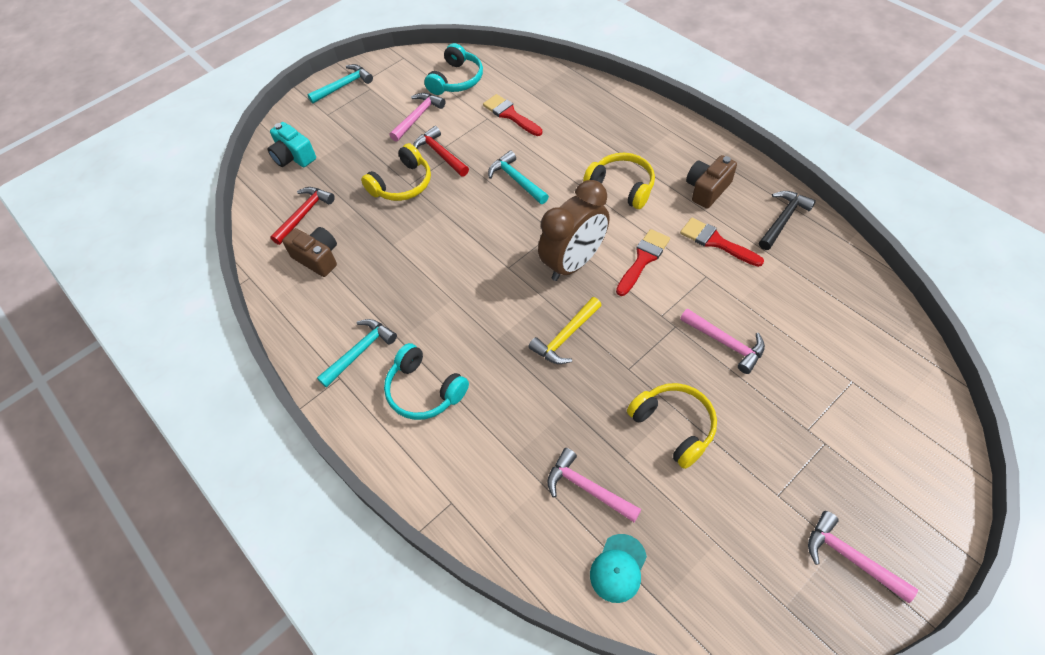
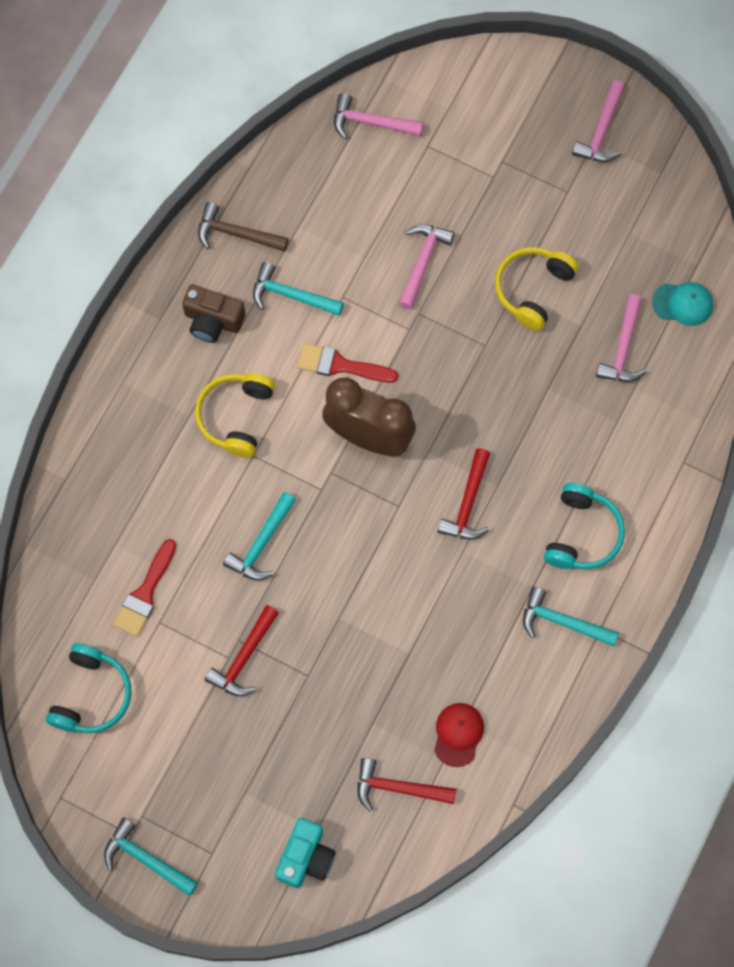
camera: 115 degrees left, 15 degrees up
(318, 258) = (458, 734): brown camera -> red cap
(402, 184) = (310, 684): yellow headphones -> none
(418, 117) = (182, 718): pink hammer -> pink hammer (371, 123)
(456, 80) = (92, 695): turquoise headphones -> turquoise headphones turned 105 degrees clockwise
(489, 314) = (468, 503): none -> red hammer
(565, 337) = (469, 416): yellow hammer -> none
(716, 242) = (291, 295): red brush -> turquoise hammer
(783, 219) = (236, 234): black hammer -> brown hammer

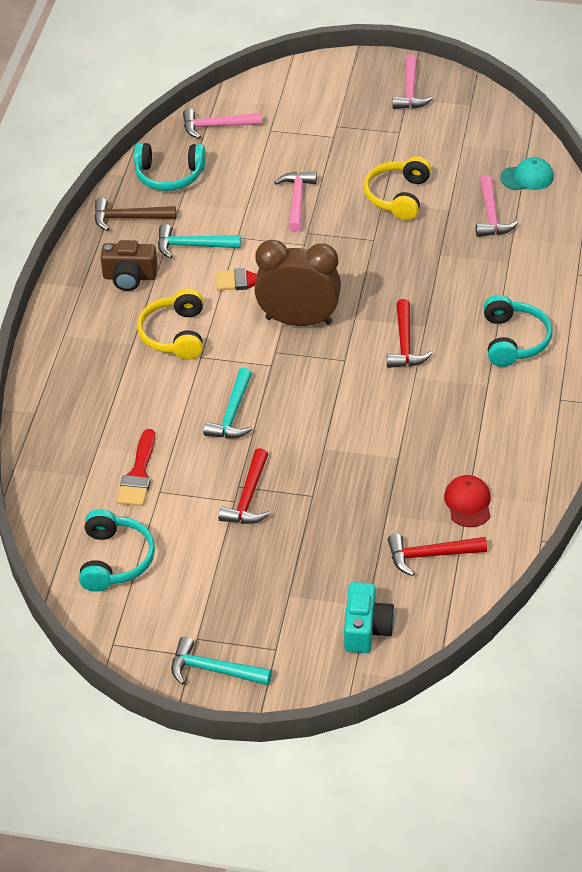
camera: 15 degrees left, 25 degrees down
(297, 183) = (169, 176): none -> turquoise headphones
(562, 622) = (524, 402): turquoise hammer -> none

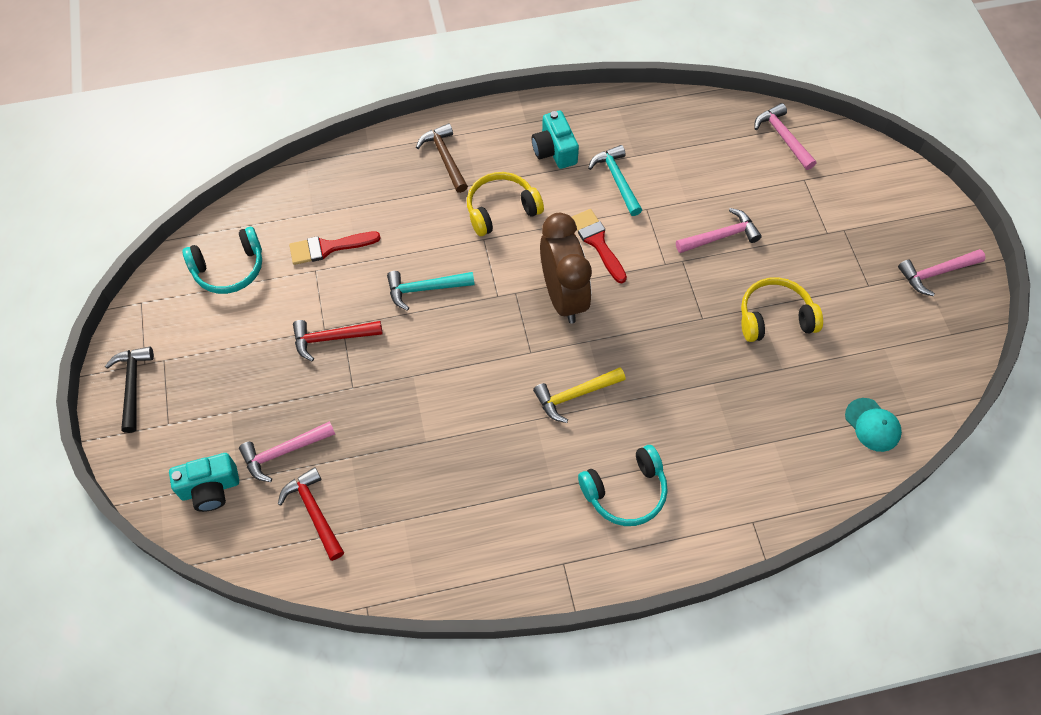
camera: 65 degrees right, 15 degrees up
(128, 218) = (626, 121): brown hammer -> brown hammer (445, 158)
(129, 277) = (554, 150): brown camera -> turquoise camera
(169, 176) = (696, 128): turquoise headphones -> none
(213, 670) = (133, 385): turquoise hammer -> black hammer
(405, 344) = (575, 395): red hammer -> yellow hammer
(468, 503) = (391, 523): red cap -> none
(491, 215) = (795, 410): pink hammer -> pink hammer (284, 452)

